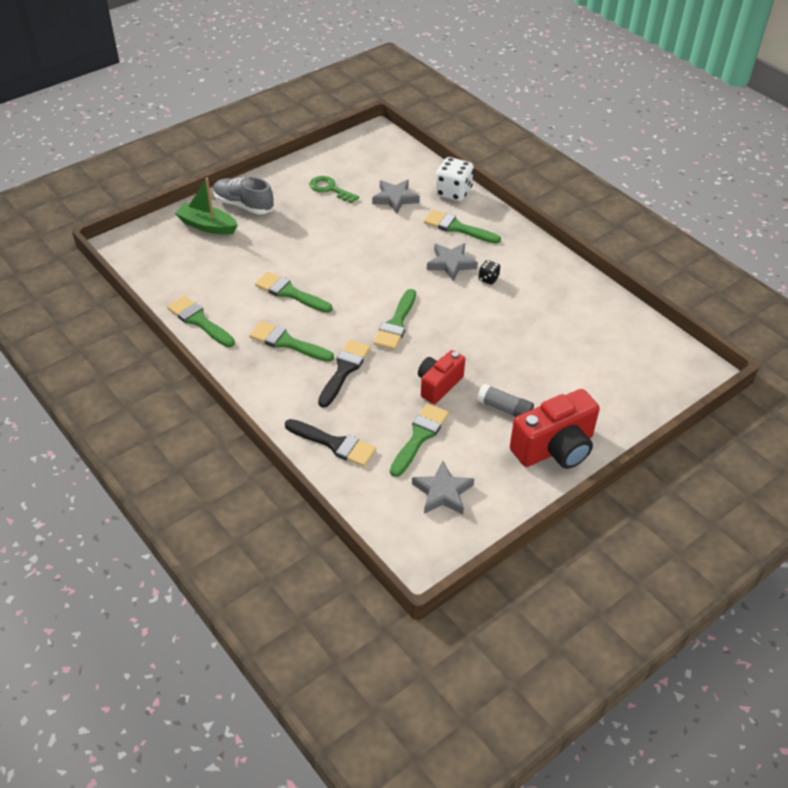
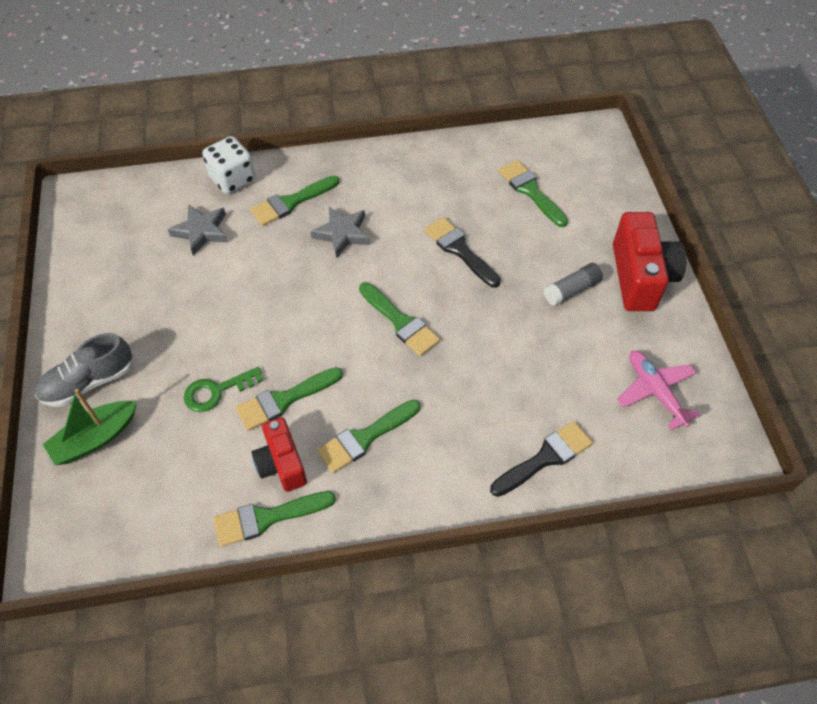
camera: 60 degrees left, 10 degrees up
(330, 189) = (133, 283): green key -> green key (216, 391)
(344, 370) = (442, 401): black brush -> black brush (459, 250)
(419, 436) = (573, 376): green brush -> green brush (530, 191)
(438, 385) = (511, 327): red camera -> red camera (281, 464)
(442, 492) = (655, 391): grey star -> pink plane
(488, 279) = (386, 215): black dice -> none

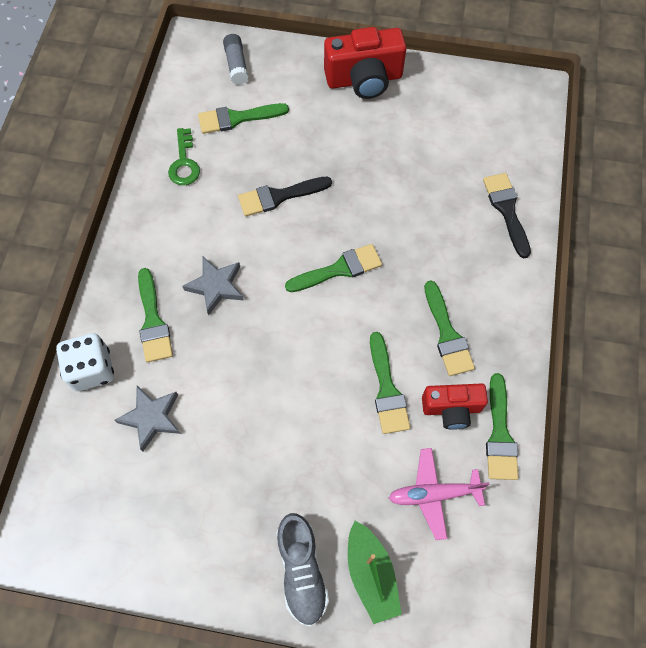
camera: 70 degrees left, 10 degrees up
(216, 391) = (357, 447): green key -> green key (184, 163)
(572, 290) = (357, 130): grey glue stick -> grey glue stick (236, 65)
(640, 277) = (364, 79): red camera -> red camera turned 150 degrees clockwise
(655, 391) = (473, 115): pink plane -> pink plane (433, 494)

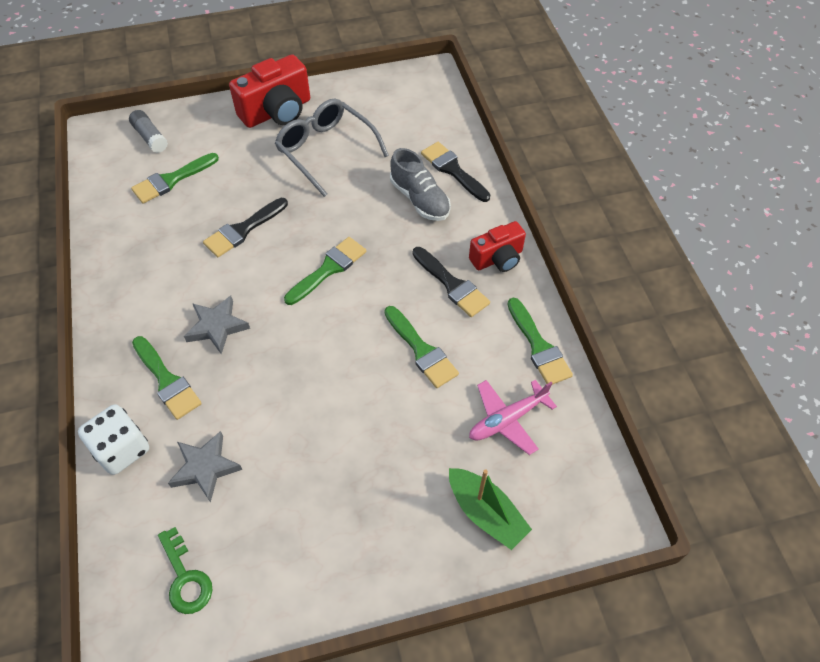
camera: 25 degrees left, 10 degrees down
(184, 163) = (136, 234): green key -> green key (185, 578)
(301, 570) = (420, 540): grey shoe -> grey shoe (420, 199)
(392, 140) = (326, 150): none -> grey glasses
(447, 334) = (452, 285): green brush -> black brush
(451, 409) = (487, 343): red camera -> red camera (497, 259)

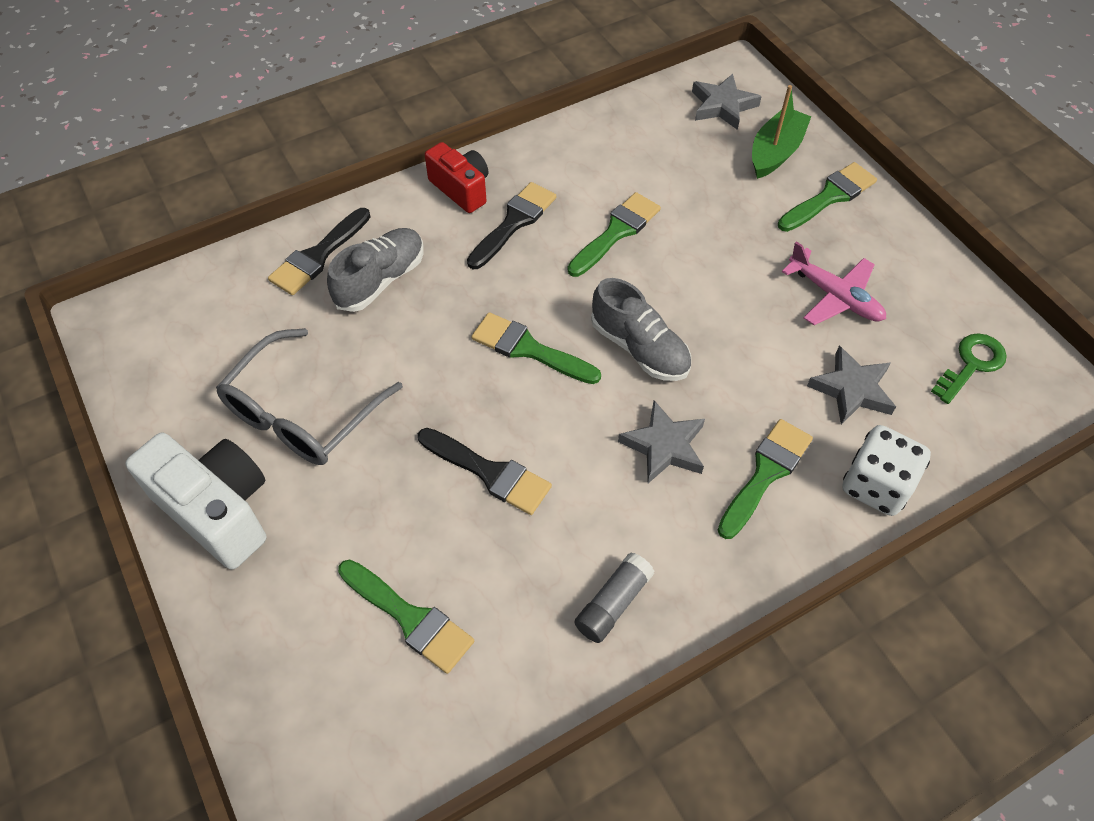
camera: 105 degrees left, 0 degrees up
(150, 137) = (310, 702): grey glue stick -> grey glue stick (613, 603)
(277, 112) = (217, 510): red camera -> white camera
(303, 335) = (639, 348): none -> grey shoe
(507, 419) = (671, 151): pink plane -> pink plane (835, 297)
(538, 346) = (573, 140): green brush -> green brush (829, 196)
(562, 486) = (722, 106): none -> grey star

